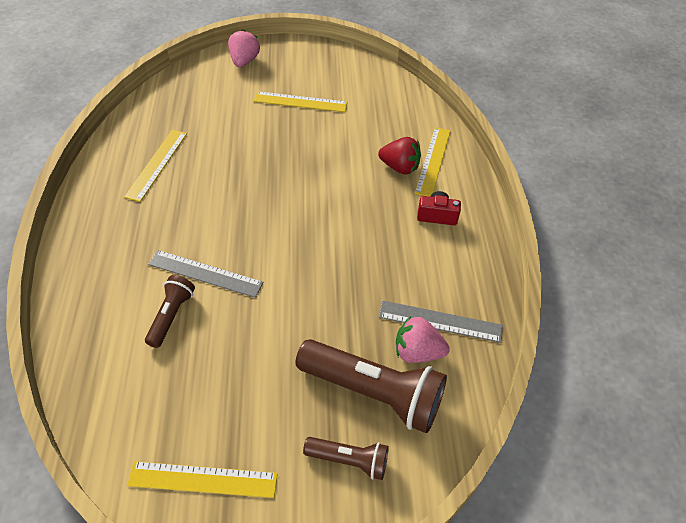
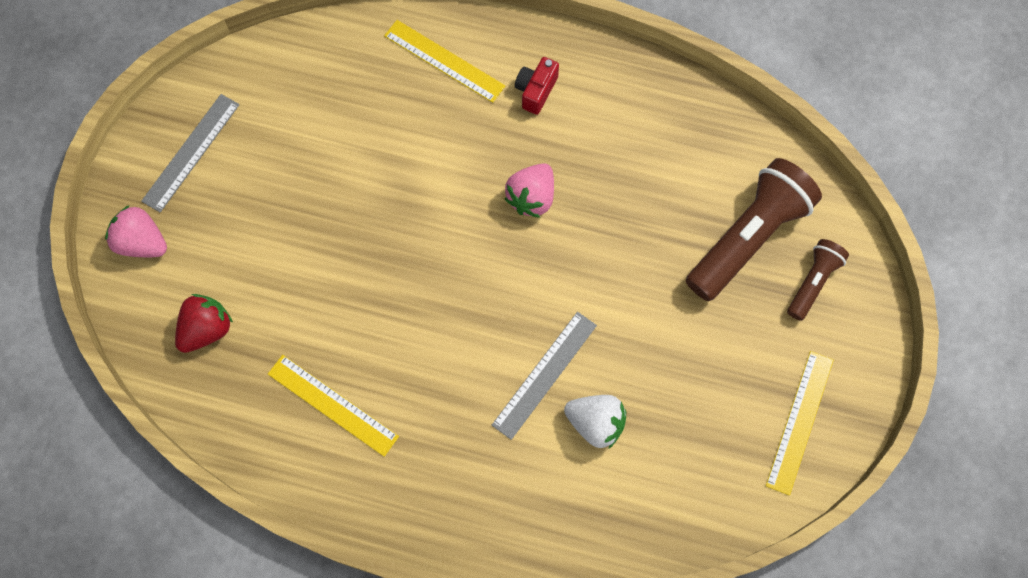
camera: 70 degrees left, 20 degrees up
(171, 315) = (595, 423): brown flashlight -> white strawberry
(300, 102) = (269, 187): yellow ruler -> none
(399, 167) = (442, 103): red strawberry -> red strawberry (207, 329)
(417, 352) = (713, 179): pink strawberry -> pink strawberry (531, 197)
(440, 321) = (682, 143): grey ruler -> grey ruler (191, 152)

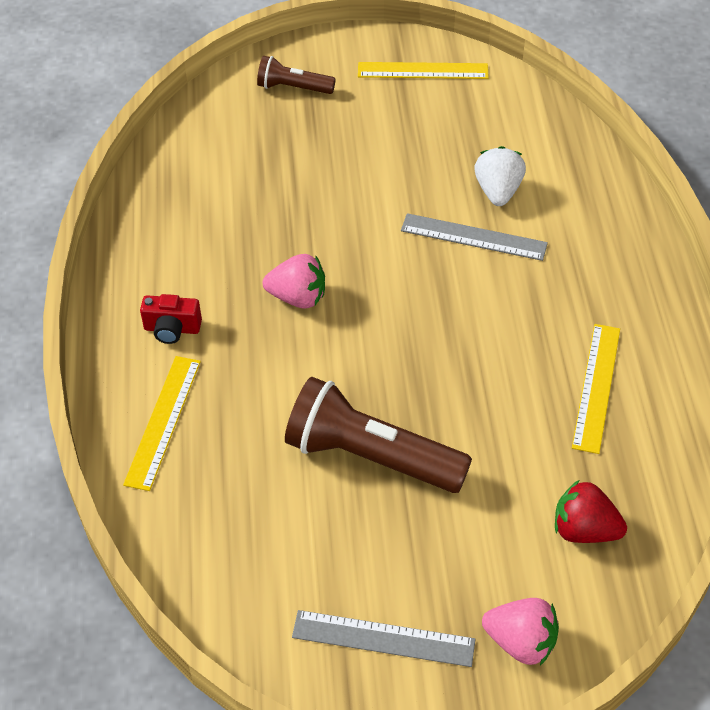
camera: 110 degrees left, 20 degrees down
(142, 242) = (521, 642): pink strawberry -> pink strawberry turned 75 degrees counterclockwise
(748, 237) = (269, 136): brown flashlight -> brown flashlight (370, 456)

